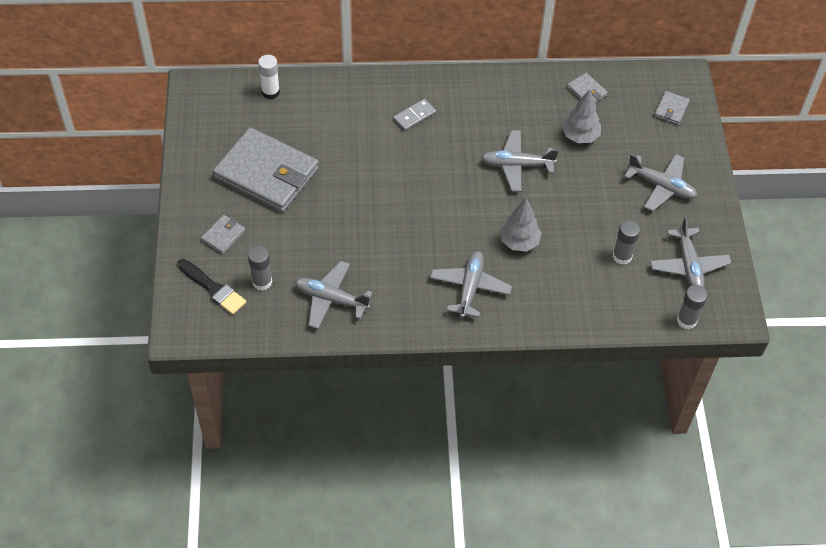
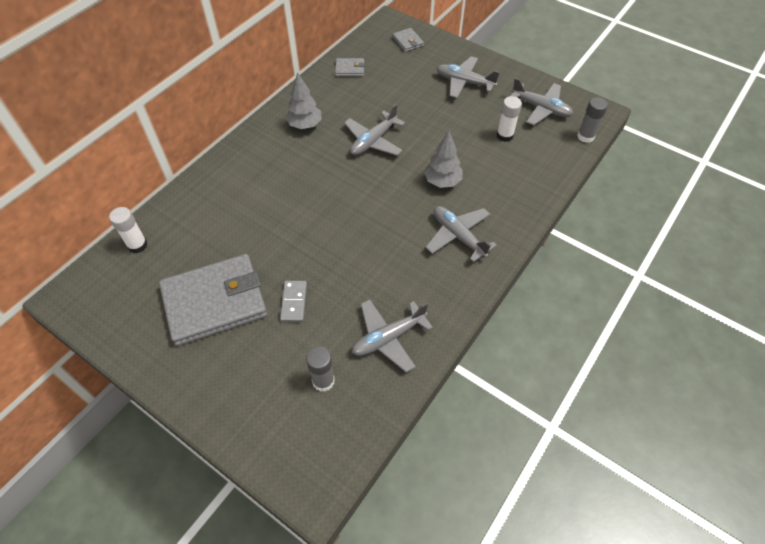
camera: 50 degrees left, 0 degrees up
(213, 288) = (294, 428): black brush -> none
(223, 236) = (244, 380): grey wallet -> none
(414, 116) = (268, 169): grey domino -> grey domino (294, 302)
(580, 136) = (383, 94): grey tree -> grey tree (305, 125)
(622, 256) = (504, 135): grey glue stick -> white glue stick
(661, 186) = (464, 82): grey plane -> grey plane turned 135 degrees counterclockwise

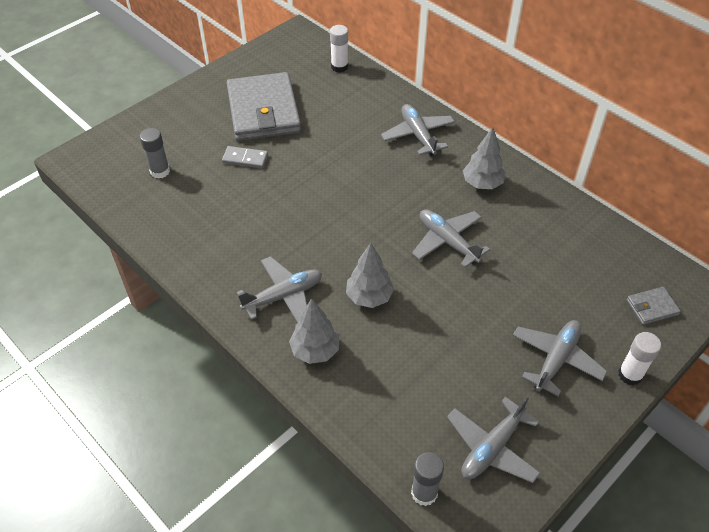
camera: 100 degrees right, 5 degrees down
(350, 69) = (586, 234): grey wallet -> none
(388, 338) = (182, 219): grey plane -> grey plane (418, 135)
(503, 206) = (315, 350): none -> grey tree
(504, 135) = (439, 384): white glue stick -> white glue stick (630, 375)

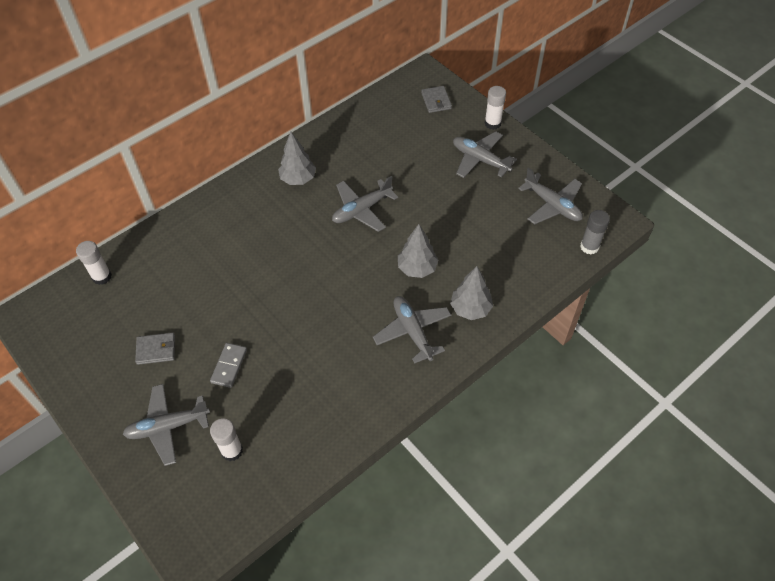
camera: 85 degrees left, 5 degrees up
(160, 171) = (232, 451): grey glue stick -> white glue stick
(263, 111) = (156, 350): grey wallet -> grey wallet, size x0.41
(418, 135) = (226, 218): grey plane -> grey plane (168, 427)

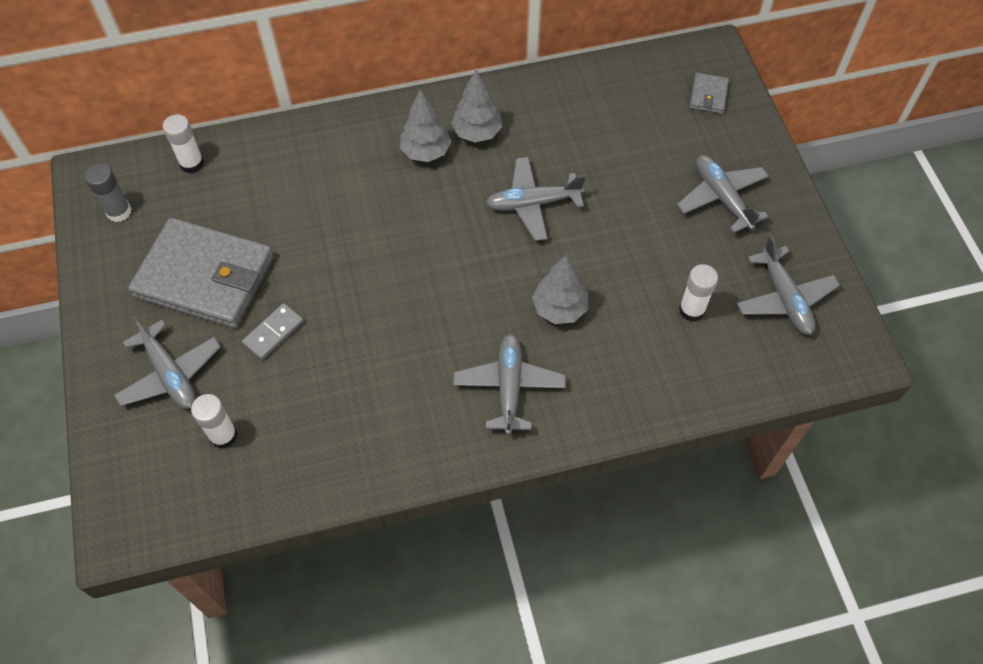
camera: 25 degrees right, 5 degrees up
(156, 350) = (204, 277): grey wallet -> grey wallet, size x2.41
(168, 427) = (170, 374): grey plane -> grey plane turned 135 degrees counterclockwise
(470, 309) = (597, 390): grey tree -> grey tree (426, 152)
(492, 123) = (767, 154): white glue stick -> white glue stick (691, 310)
(589, 246) = (802, 376): grey glue stick -> grey glue stick (119, 212)

